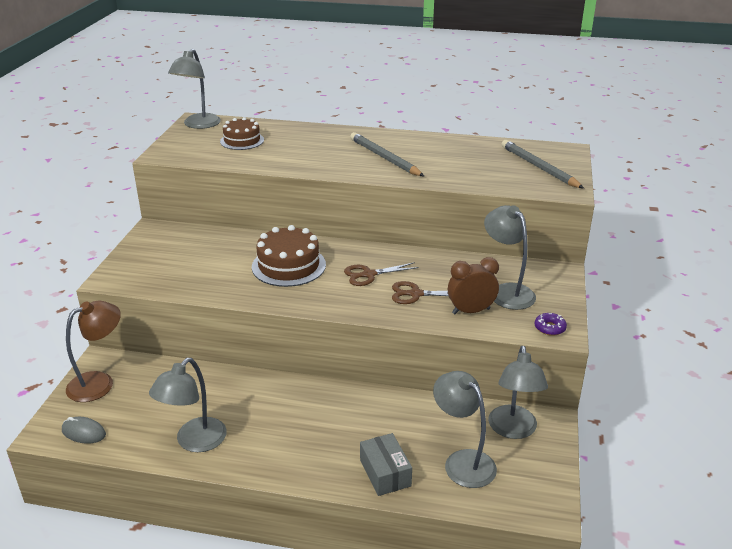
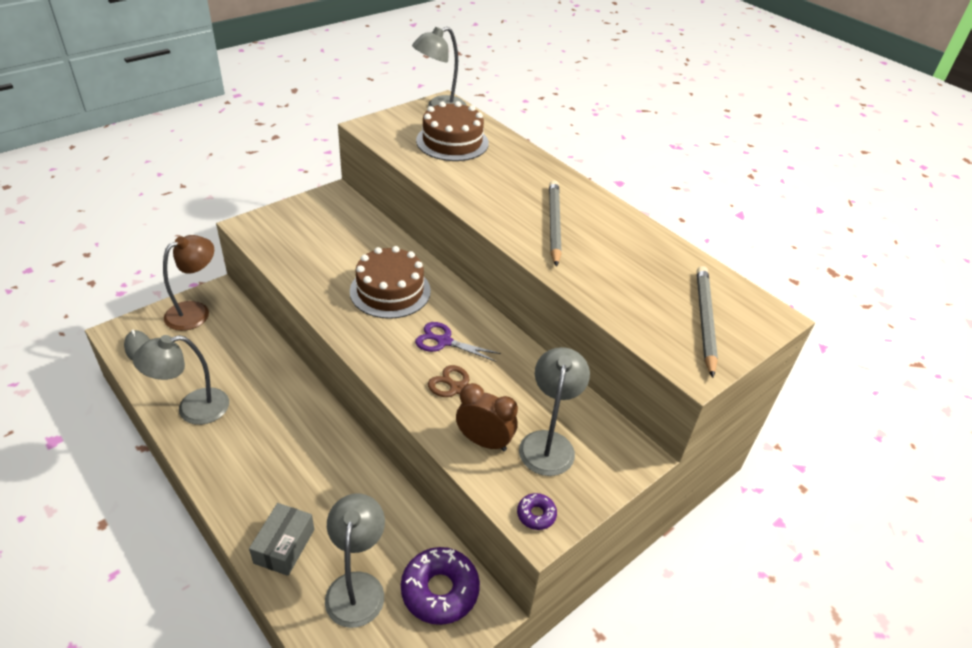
camera: 35 degrees right, 10 degrees up
(99, 382) = (195, 311): brown lamp -> brown lamp turned 45 degrees counterclockwise
(242, 140) = (452, 142): brown cake -> brown cake, size x1.52
(369, 274) = (444, 341): brown scissors -> purple scissors
(513, 430) = (440, 590): grey lamp -> purple donut

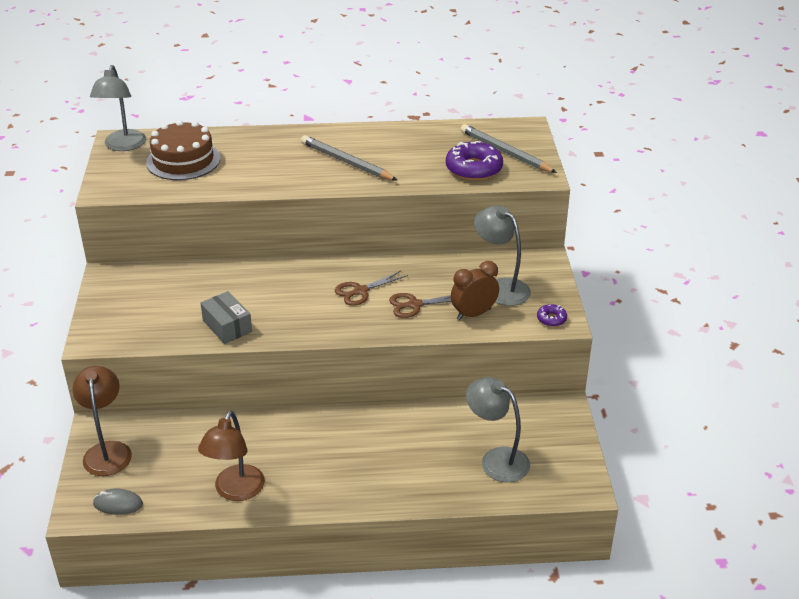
camera: 50 degrees left, 5 degrees down
(192, 409) = (235, 491): grey lamp -> brown lamp
(284, 546) = (430, 484): grey box -> grey box (227, 326)
(390, 291) = (275, 294): brown cake -> none
(440, 590) = (533, 421): purple donut -> purple donut (473, 169)
(444, 341) = (360, 291): purple scissors -> brown scissors

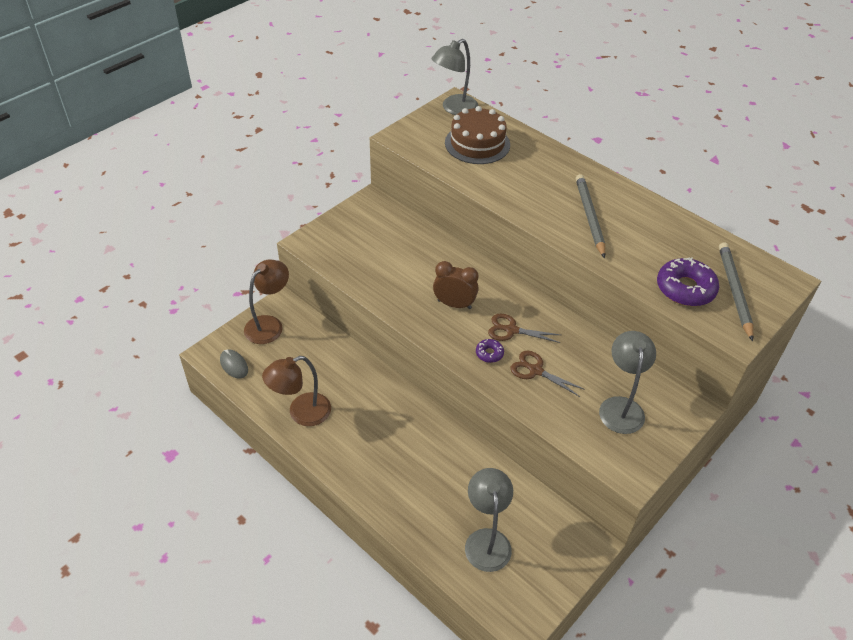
camera: 45 degrees right, 10 degrees up
(227, 326) = (392, 291): grey box -> none
(473, 314) = (570, 412): brown clock -> brown clock (454, 304)
(551, 319) = (627, 466): purple donut -> purple donut (489, 353)

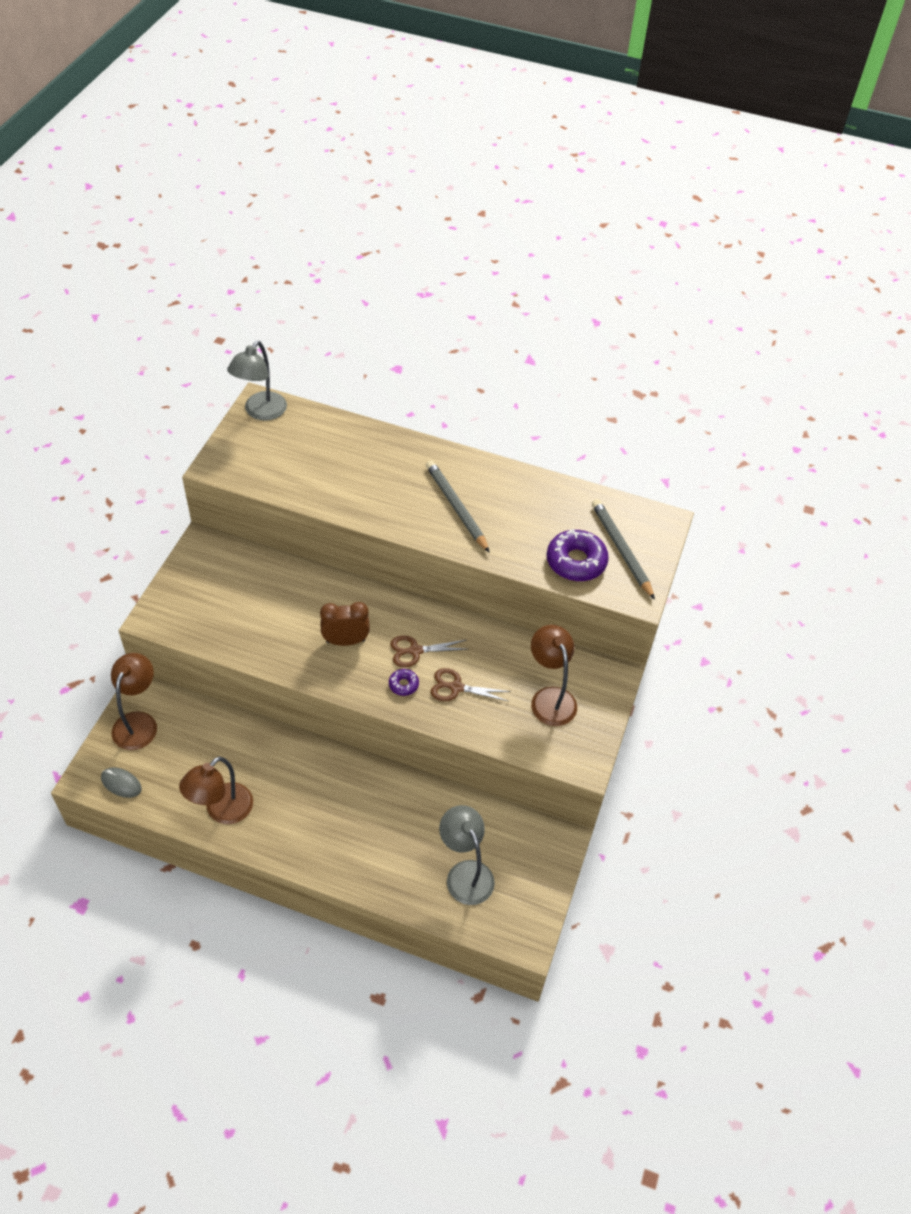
camera: 25 degrees left, 5 degrees up
(477, 143) = (305, 451): brown cake -> none
(620, 406) = (550, 698): grey lamp -> brown lamp

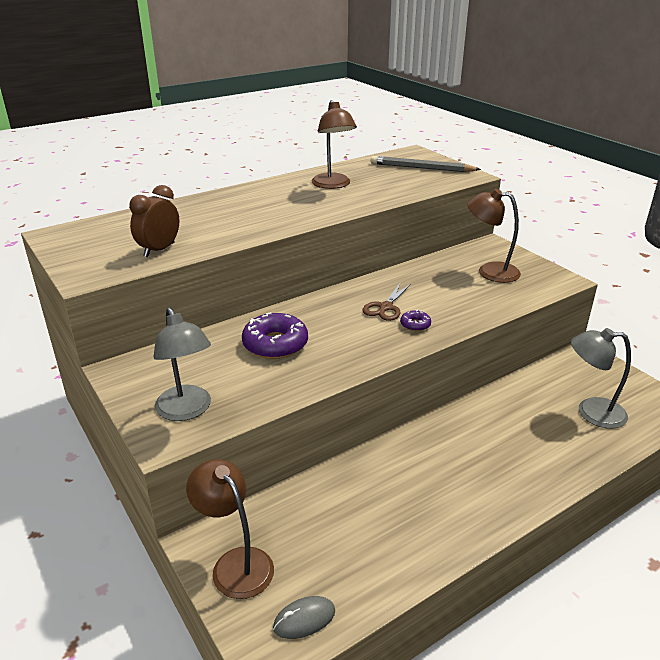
camera: 50 degrees left, 20 degrees down
(222, 811) = (414, 542): brown lamp -> brown lamp (333, 185)
(261, 412) = (66, 237): grey lamp -> grey lamp (187, 411)
(345, 641) = (337, 335): brown clock -> brown clock (159, 250)
(456, 507) = (305, 200): grey pencil -> none
(456, 687) = (442, 303): brown scissors -> none
(576, 561) = (414, 182): purple donut -> purple donut (275, 344)

